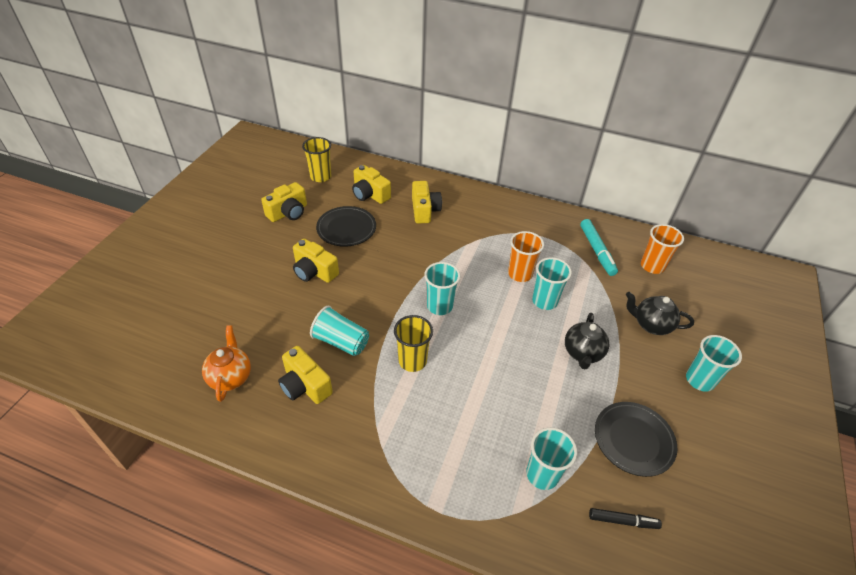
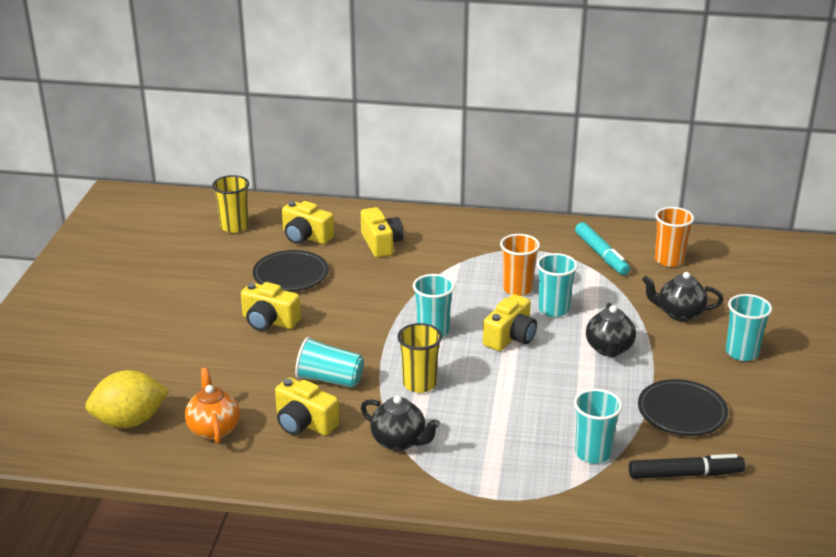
camera: 10 degrees left, 15 degrees down
(169, 355) = (130, 421): none -> yellow lemon
(288, 212) = (209, 269): yellow camera -> yellow camera (510, 337)
(376, 423) = (399, 441): none -> black teapot
(623, 521) = (685, 474): black marker -> black marker, size x1.56

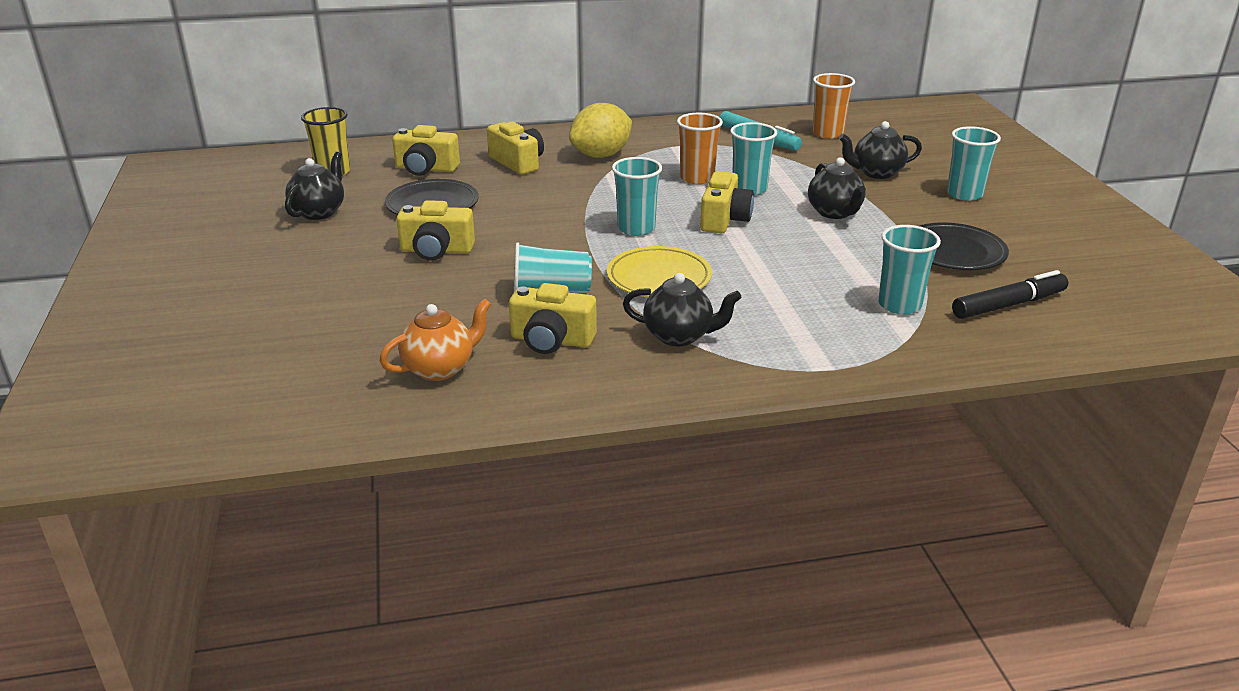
camera: 20 degrees left, 0 degrees up
(130, 421) = (320, 382): yellow lemon -> yellow lemon (601, 155)
(204, 266) = (319, 212): none -> black teapot
(214, 429) = (440, 368): orange teapot -> orange teapot turned 90 degrees clockwise
(419, 384) = (659, 278): yellow cup -> yellow plate

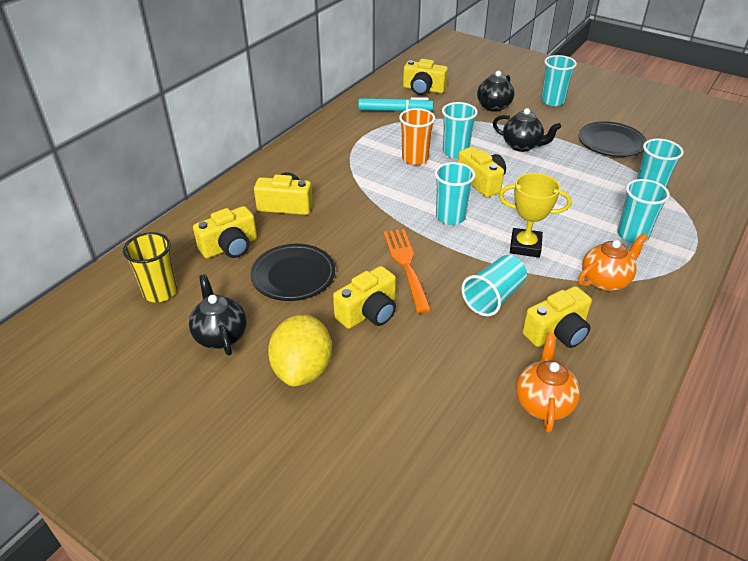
camera: 45 degrees left, 10 degrees up
(526, 239) = (406, 266): none -> orange fork
(601, 155) = (328, 170): yellow lemon -> yellow lemon (302, 369)
(659, 278) = (525, 246): yellow plate -> yellow trophy
(679, 336) = (605, 281): black teapot -> orange teapot
(792, 324) = (632, 235): none -> turquoise cup
(828, 133) = (423, 89): orange cup -> yellow camera
(1008, 305) = (682, 163): black marker -> none

